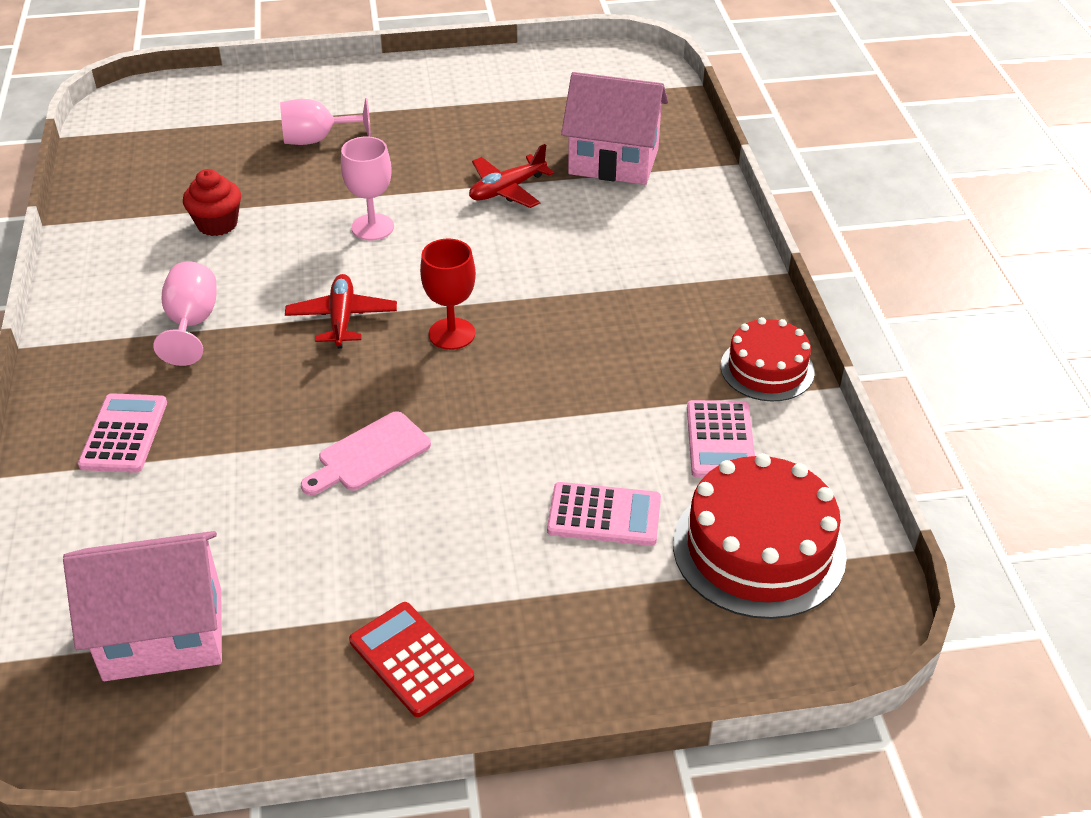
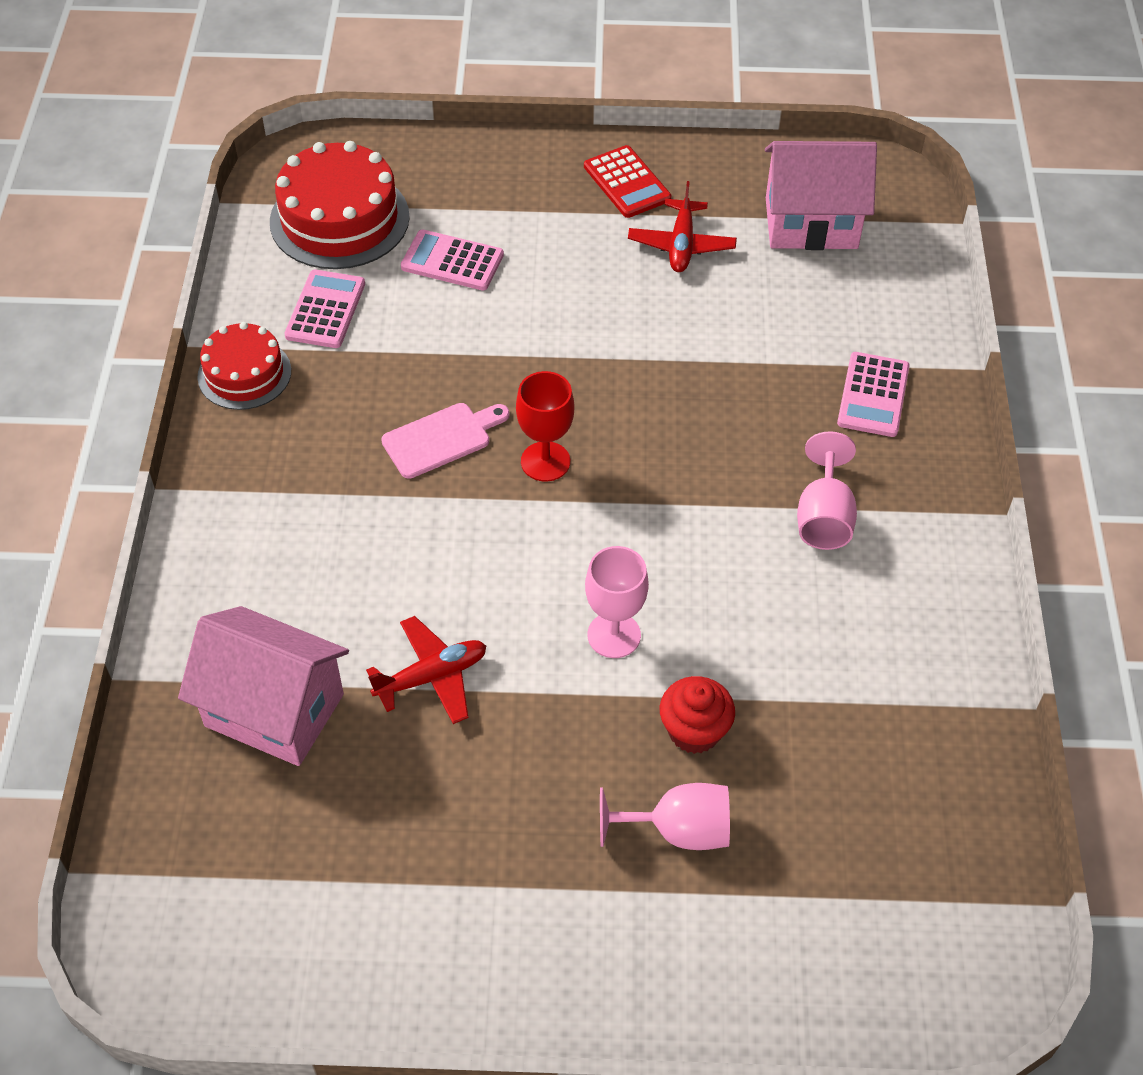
camera: 170 degrees left, 10 degrees up
(217, 224) = (809, 672): red cupcake -> red cupcake (694, 731)
(342, 318) = (660, 499): red plane -> red plane (681, 245)
(369, 454) = (643, 342): pink cutting board -> pink cutting board (441, 439)

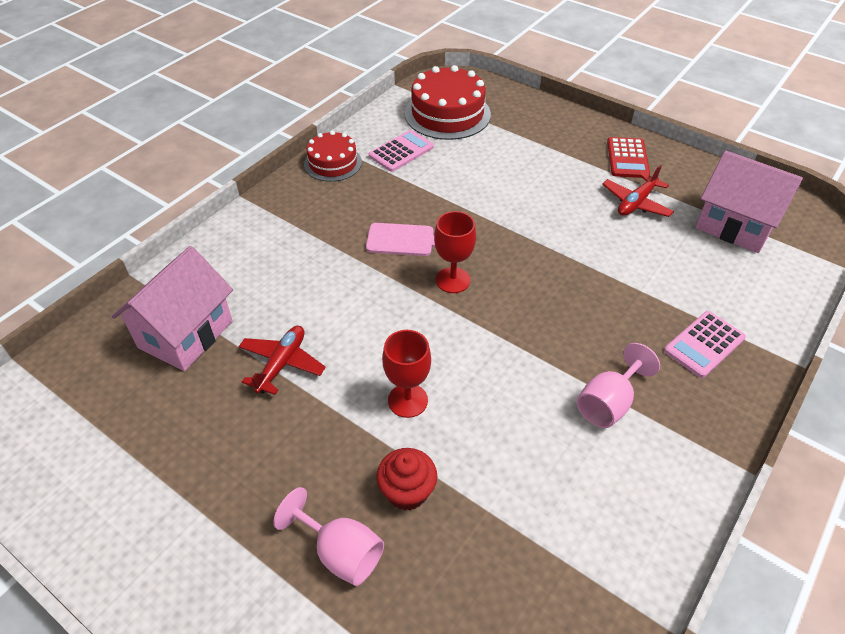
camera: 35 degrees right, 5 degrees down
(274, 710) = (185, 334): pink house -> pink house turned 60 degrees clockwise
(432, 677) = (282, 364): red plane -> red plane turned 75 degrees counterclockwise
(452, 261) = (490, 156): pink calculator -> none
(614, 635) = (407, 400): pink goblet -> red goblet

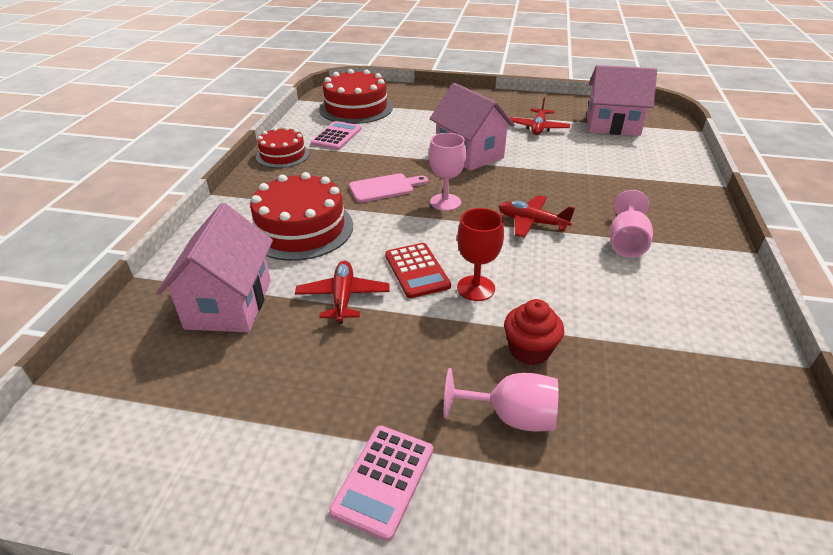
camera: 25 degrees left, 10 degrees down
(294, 267) = (301, 229): none -> red cake
(453, 280) = (445, 202): red goblet -> pink goblet
(524, 339) = (532, 222): none -> red plane
(526, 220) = (469, 154): none -> pink house
(627, 158) = (510, 106): red calculator -> red calculator (417, 270)
(704, 344) = (655, 191): pink calculator -> pink calculator (383, 480)

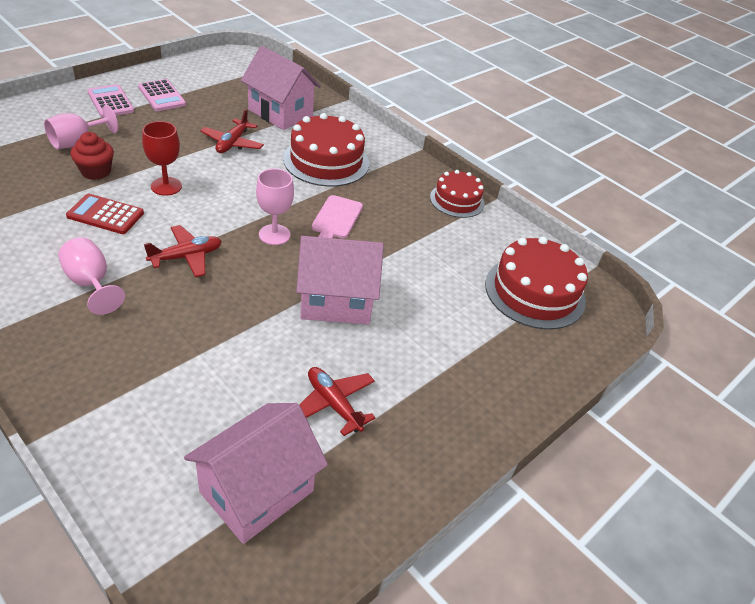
camera: 120 degrees right, 5 degrees up
(336, 136) = (468, 244): pink calculator -> pink calculator (162, 96)
(343, 297) = (232, 143): red plane -> red plane turned 75 degrees clockwise
(417, 270) = (216, 177): red calculator -> red calculator (105, 215)

